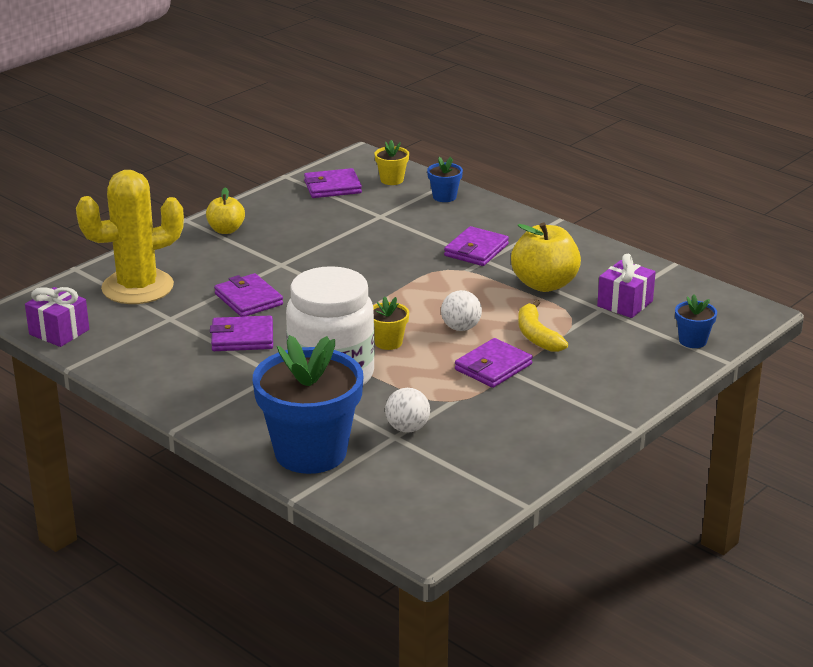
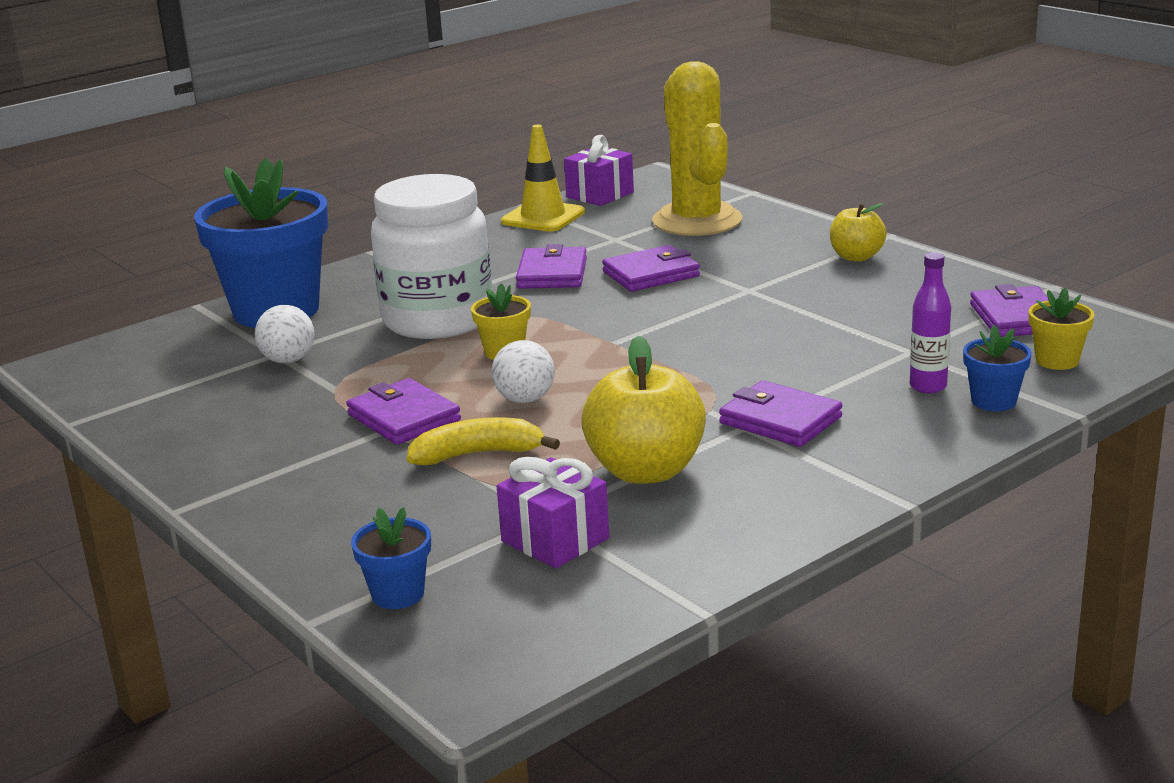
camera: 100 degrees right, 5 degrees down
(109, 353) = (543, 217): none -> yellow traffic cone
(428, 212) = (928, 387): none -> purple bottle

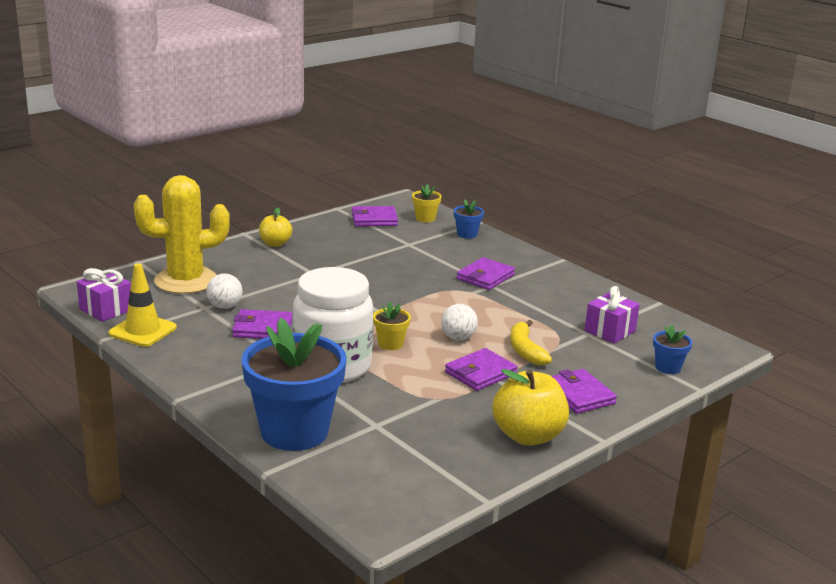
camera: 95 degrees left, 0 degrees up
(288, 360) = (389, 419): white ball -> white ball (225, 306)
(646, 471) = (540, 309): yellow apple -> yellow apple (528, 436)
(651, 274) = (277, 298): purple wallet -> purple wallet (579, 395)
(928, 387) = (450, 244): purple bottle -> none

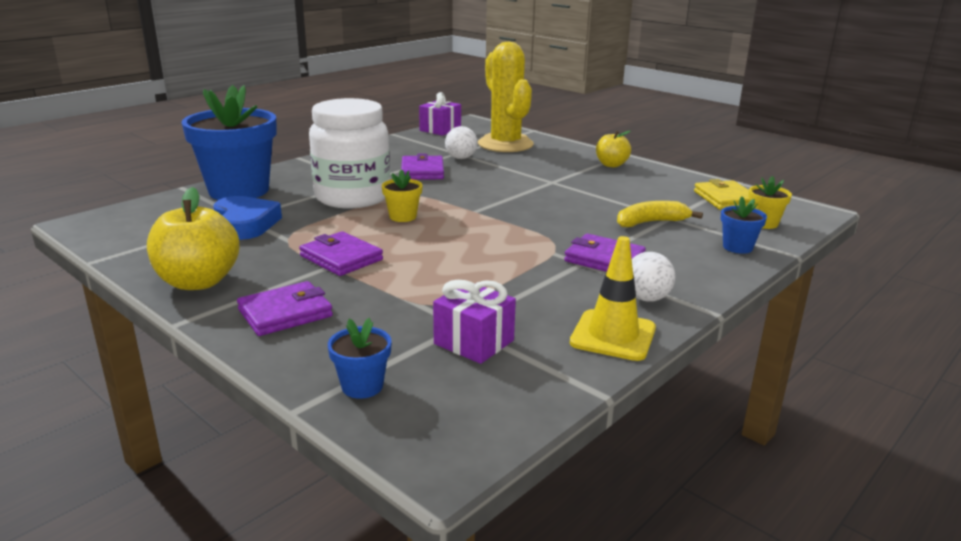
camera: 85 degrees right, 0 degrees up
(142, 331) = (407, 141): yellow traffic cone -> yellow traffic cone (613, 335)
(374, 219) = (726, 199): purple wallet -> yellow wallet
(397, 421) = (245, 224): none -> blue heart
(458, 338) = (425, 246): white ball -> white ball (646, 298)
(525, 350) = (400, 282): yellow banana -> yellow banana (651, 222)

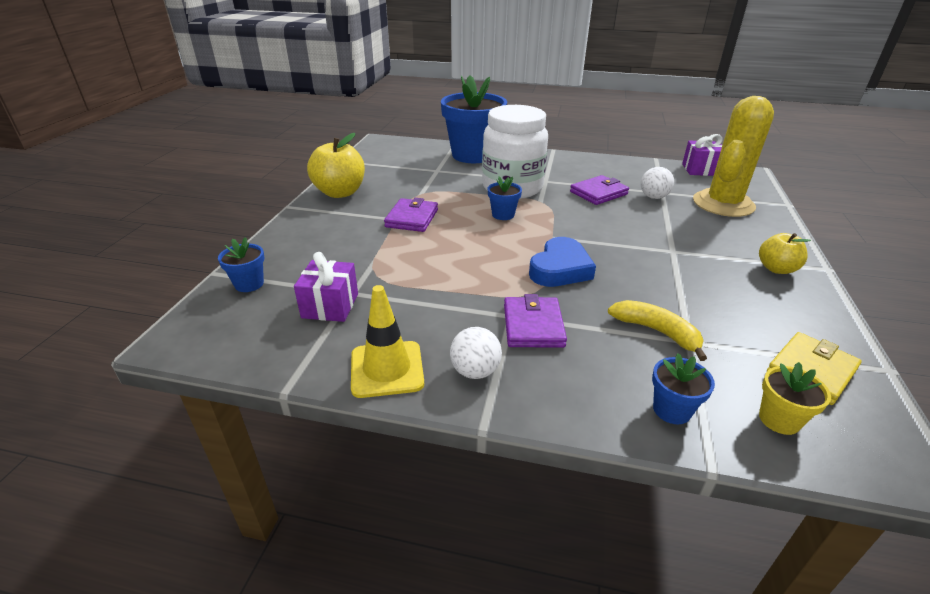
camera: 60 degrees right, 10 degrees up
(245, 224) = (428, 175): blue heart -> blue heart (560, 269)
(285, 313) = (322, 229): purple wallet -> none
(403, 217) = (503, 215): yellow flower pot -> blue flower pot

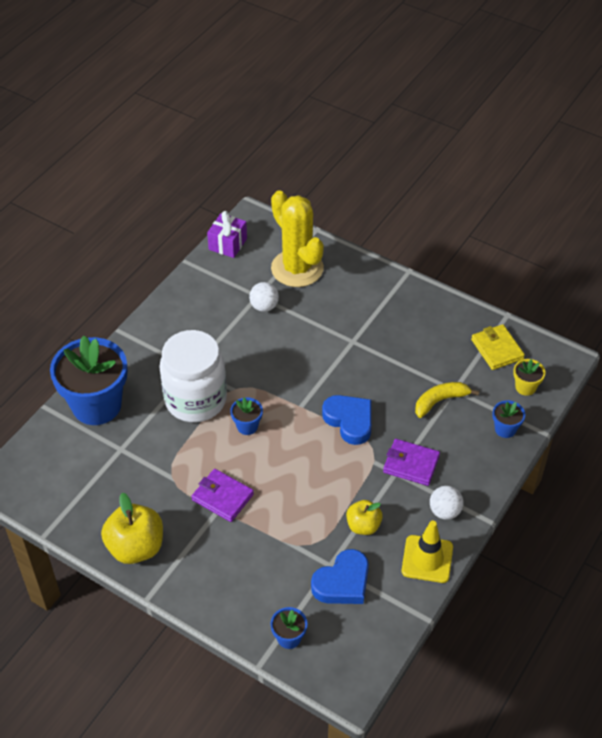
camera: 70 degrees left, 15 degrees up
(330, 306) = (342, 582): purple gift -> blue heart
(598, 193) = (238, 340): purple wallet -> none
(776, 269) = (398, 298): yellow apple -> yellow apple (363, 526)

